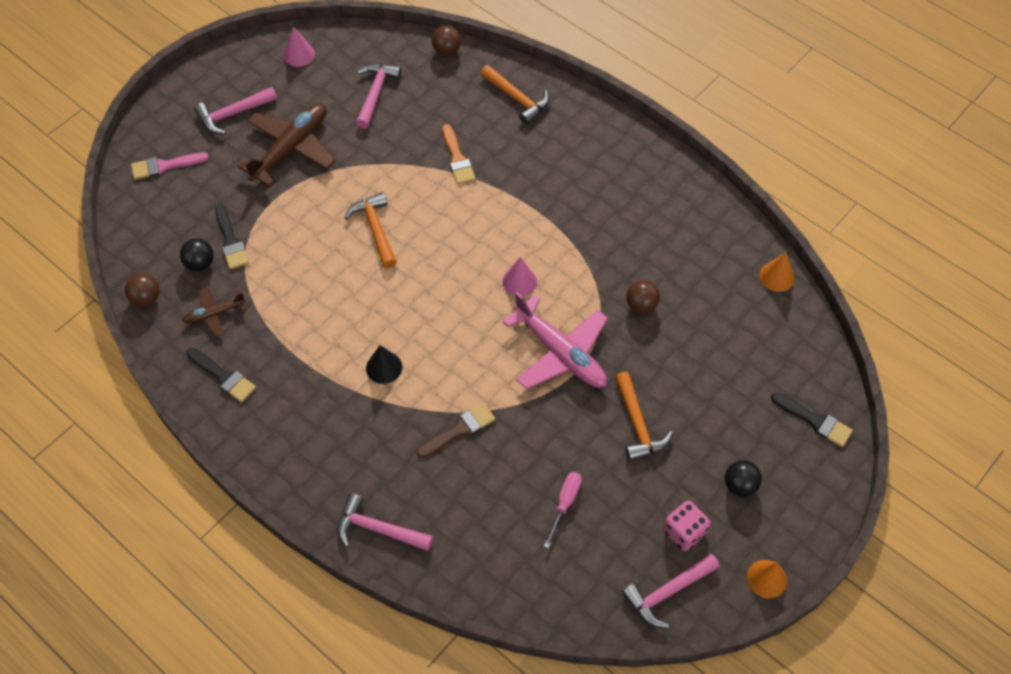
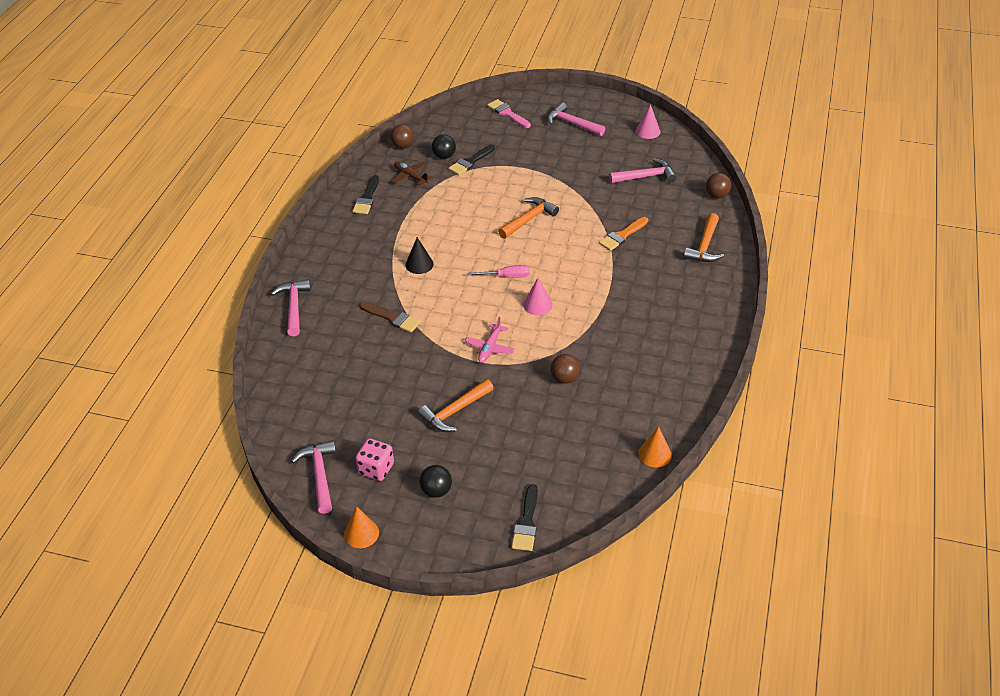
camera: 65 degrees right, 15 degrees down
(291, 148) = (565, 158): brown plane -> none
(560, 353) = (490, 348): pink plane -> pink plane, size x0.52
(565, 504) = (363, 393): pink screwdriver -> pink screwdriver (506, 276)
(667, 592) = (320, 475): pink hammer -> pink hammer turned 45 degrees clockwise

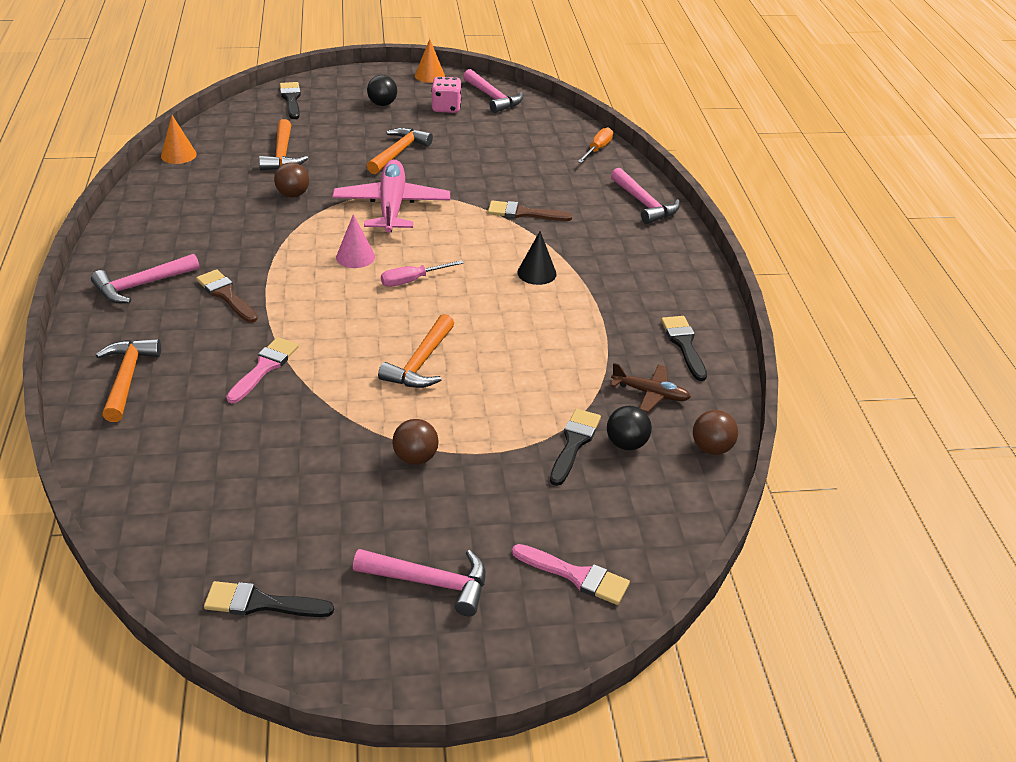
camera: 155 degrees right, 5 degrees down
(278, 376) = (597, 149): none -> orange screwdriver
(490, 348) = (392, 206): pink plane -> pink plane, size x1.91
(560, 432) = (282, 155): none -> orange hammer
(622, 235) = (264, 368): orange brush -> pink brush
(636, 292) = (226, 295): none -> brown brush
(645, 177) = (245, 485): pink hammer -> pink hammer (141, 285)
(648, 131) = (261, 603): pink cone -> black brush
(717, 195) = (105, 476): brown ball -> brown ball (415, 458)

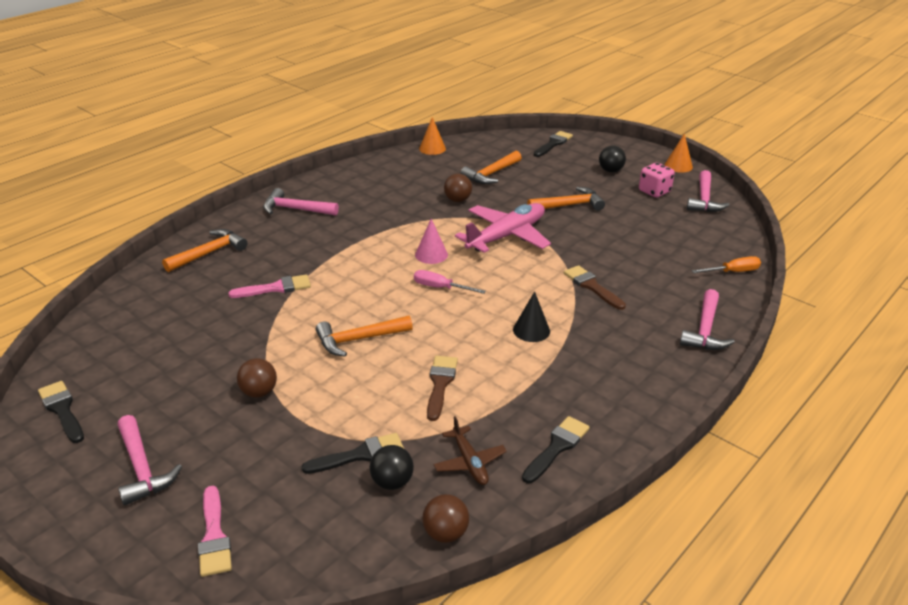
camera: 50 degrees right, 5 degrees down
(226, 295) = (325, 237): brown brush -> brown brush (440, 384)

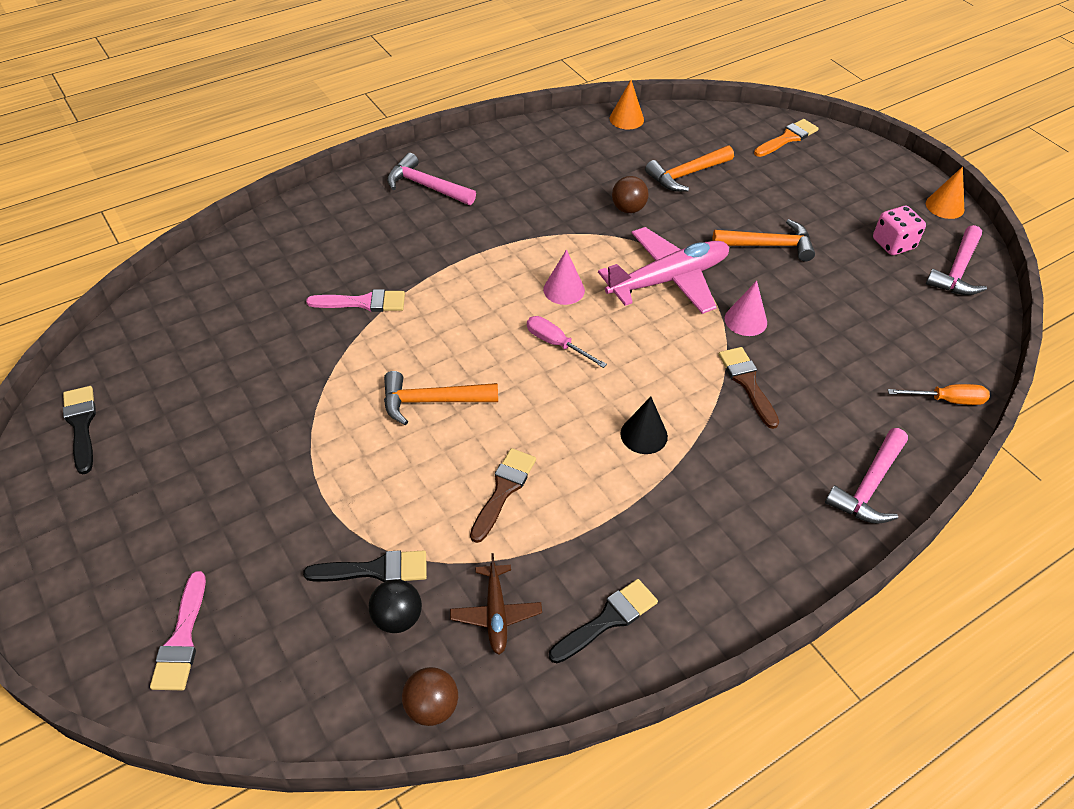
camera: 15 degrees right, 15 degrees up
(142, 468) = (137, 526): pink hammer -> none
(209, 253) = (305, 234): orange hammer -> none
(259, 392) = (294, 452): brown ball -> none
(553, 144) = (787, 138): black brush -> orange brush
(573, 250) = (745, 320): none -> pink cone
(610, 170) = (847, 197): black ball -> none

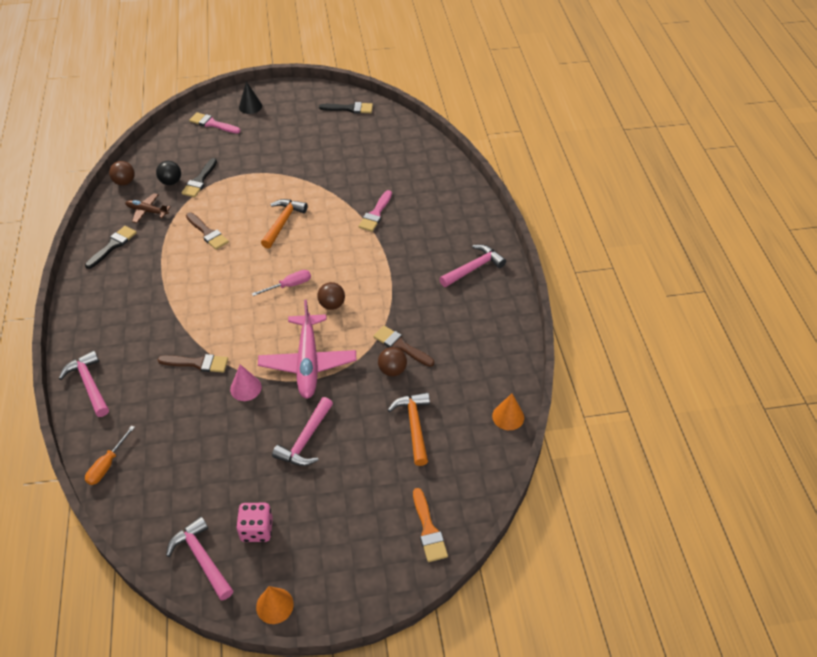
camera: 115 degrees right, 0 degrees up
(564, 290) = (332, 305): pink cone -> brown ball
(589, 212) = (401, 346): none -> brown brush
(607, 619) = (113, 246): black brush -> black brush turned 135 degrees counterclockwise
(644, 435) = (198, 299): black cone -> black cone (250, 106)
(768, 245) = (305, 440): orange hammer -> pink hammer

